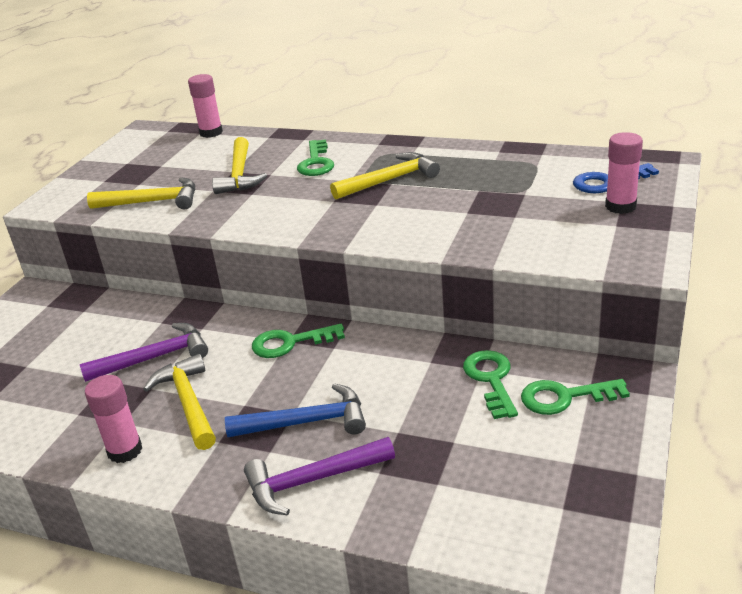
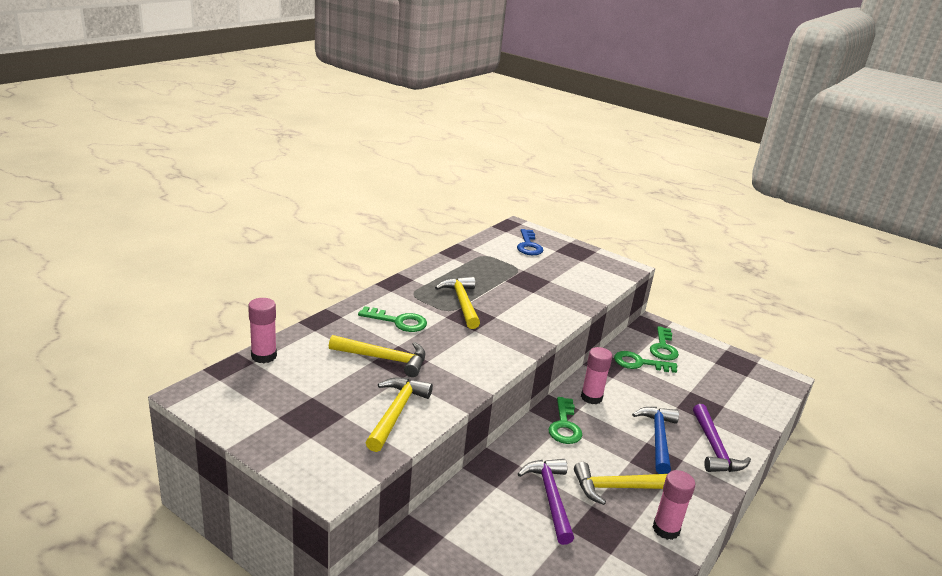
camera: 80 degrees left, 5 degrees down
(620, 206) = (561, 252): pink glue stick -> pink glue stick (591, 397)

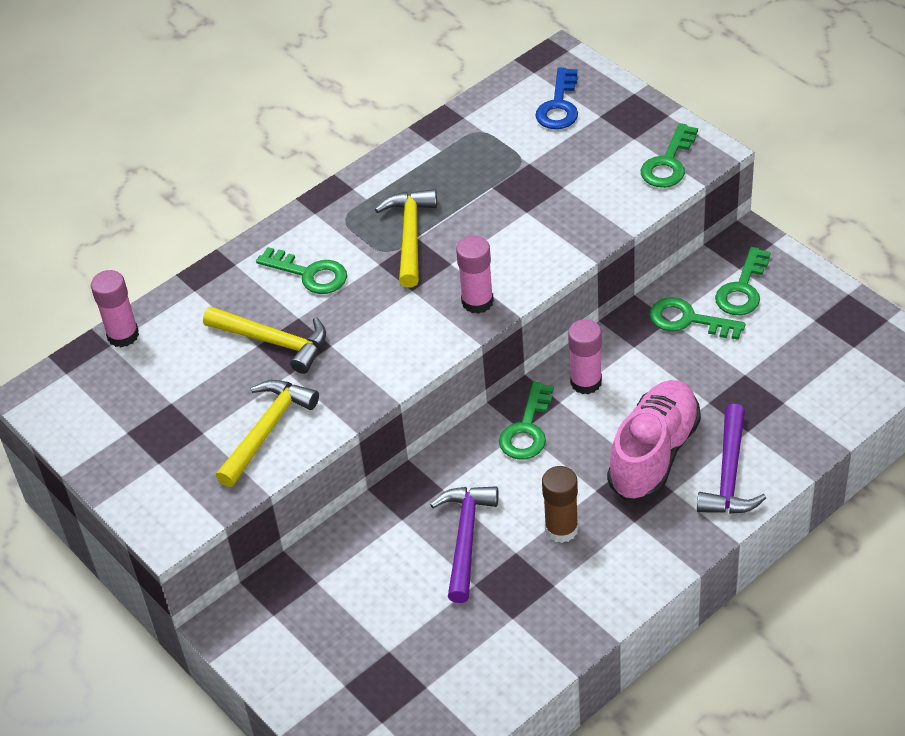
camera: 20 degrees right, 20 degrees up
(608, 271) = (668, 163): none -> green key
(618, 488) = (561, 529): yellow hammer -> brown glue stick
(658, 438) = (654, 454): blue hammer -> pink shoe
(666, 529) = (598, 591): pink glue stick -> pink glue stick (477, 302)

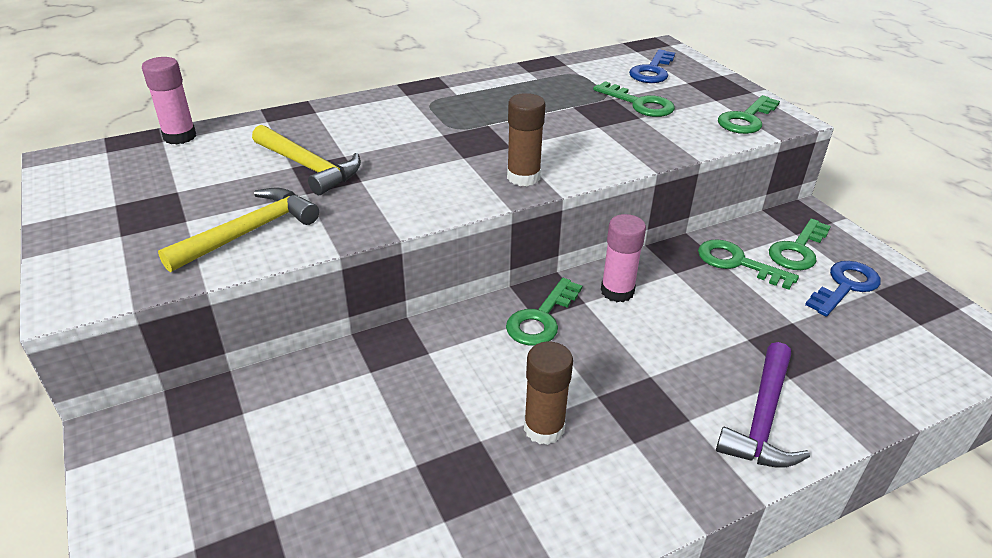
camera: 10 degrees right, 10 degrees down
(309, 274) = (375, 129): green key -> green key (639, 104)
(410, 235) = (482, 122): yellow hammer -> none
(465, 538) = (430, 409): purple hammer -> none
(477, 302) = (523, 177): pink glue stick -> brown glue stick
(654, 454) = (675, 375): pink shoe -> none
(788, 322) = (845, 286): none -> blue key

